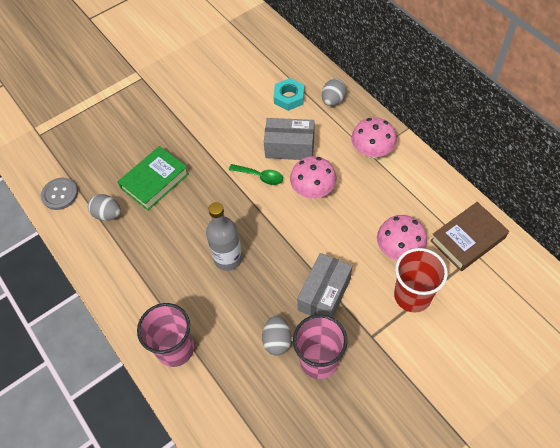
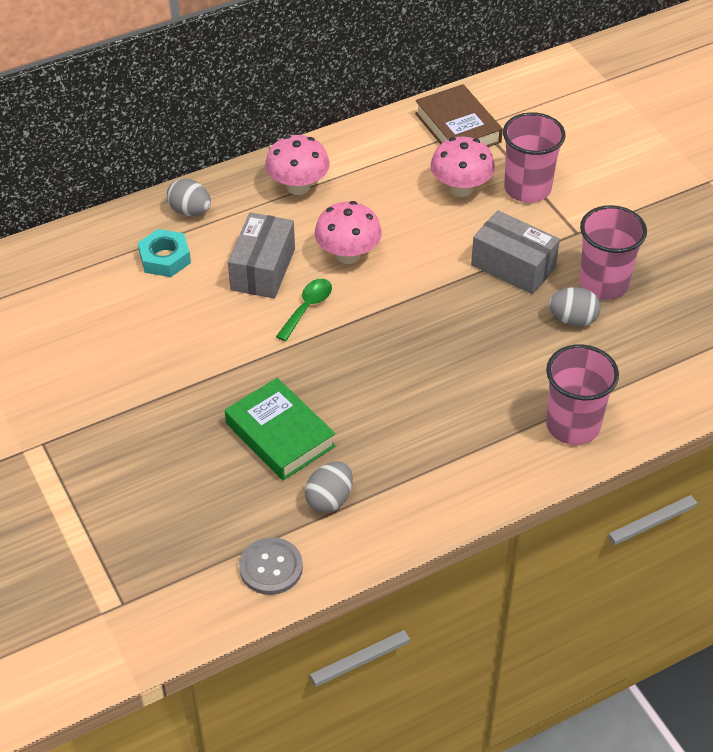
camera: 85 degrees left, 10 degrees down
(228, 258) = (441, 357): grey bottle -> none
(412, 296) = (527, 188): red cup -> pink cup

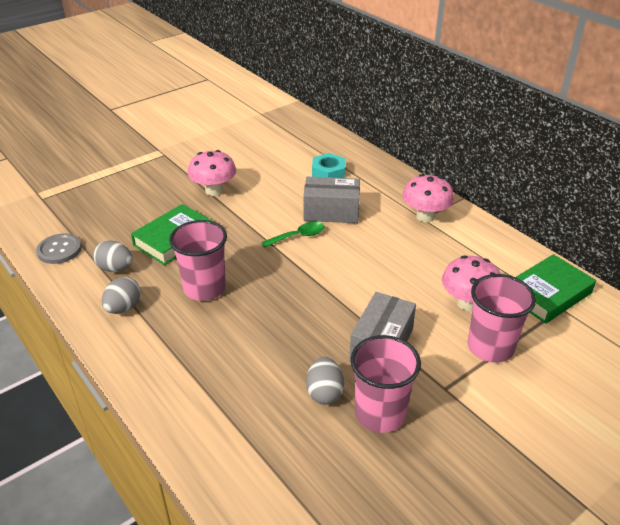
camera: 80 degrees right, 10 degrees down
(190, 211) = (377, 175): grey egg -> grey egg (123, 308)
(307, 308) = (298, 236): green spoon -> green spoon turned 45 degrees counterclockwise
(348, 255) = (360, 249): pink mushroom -> pink mushroom (214, 191)
(458, 128) = (548, 294): brown book -> green book
(573, 425) = (192, 401): pink cup -> pink cup (204, 288)

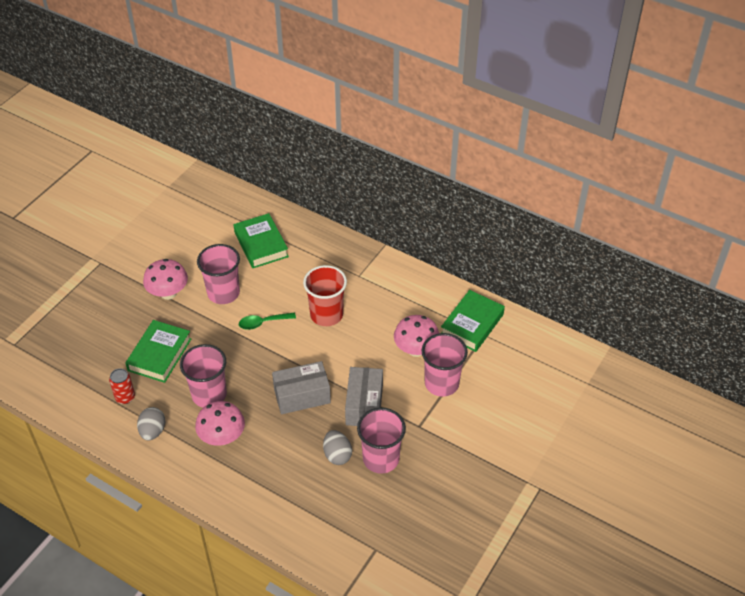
camera: 20 degrees left, 10 degrees up
(59, 250) = (65, 393): grey button -> none
(115, 268) = (125, 397): grey egg -> red can
(269, 202) = (223, 293): none -> pink cup
(298, 236) = (263, 323): green spoon -> green spoon turned 150 degrees counterclockwise
(328, 172) = (261, 244): turquoise nut -> green book
(331, 212) = (280, 289): grey box -> grey box (302, 396)
(372, 245) = (326, 315): none -> red cup
(425, 216) = (360, 273): pink mushroom -> pink mushroom (222, 437)

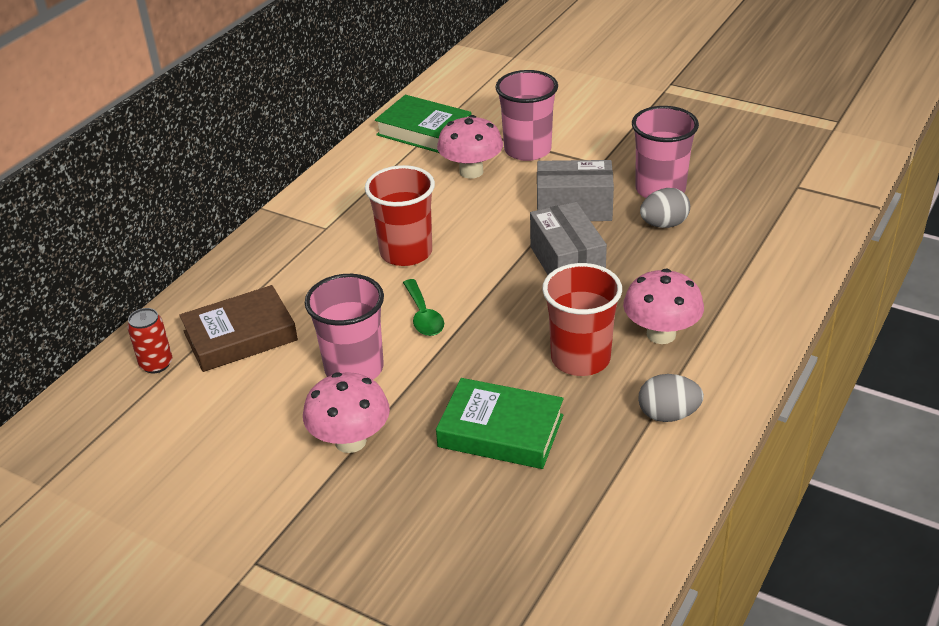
camera: 90 degrees left, 10 degrees down
(125, 397) = (603, 462): red can -> red can (156, 364)
(209, 395) = (580, 358): pink cup -> red cup
(261, 244) = (240, 336): green book -> brown book

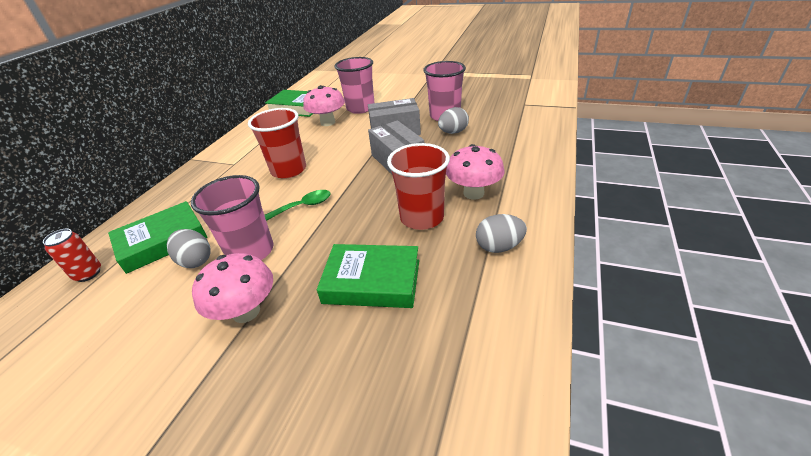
camera: 10 degrees left, 0 degrees up
(240, 336) = (162, 241): brown book -> green book
(285, 369) = (195, 261): none -> grey egg
(423, 316) = (303, 207): green spoon -> green spoon turned 90 degrees counterclockwise

